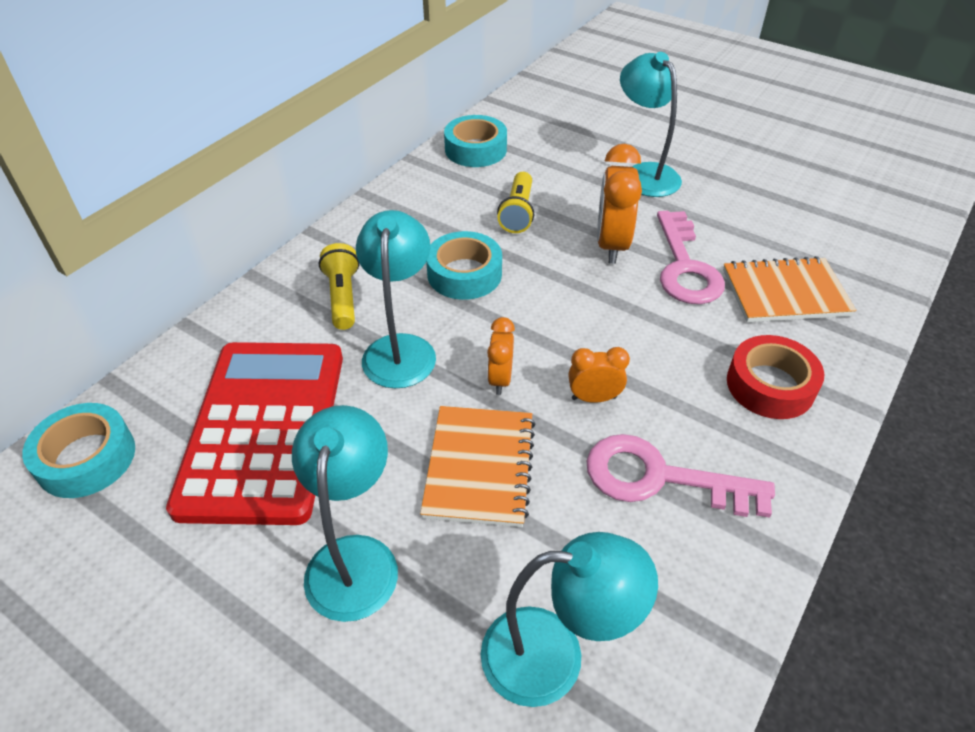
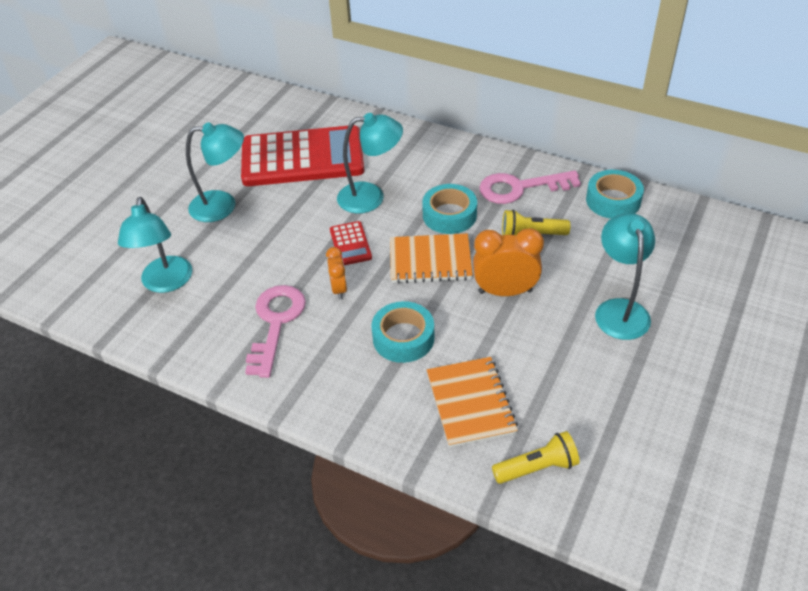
camera: 85 degrees right, 0 degrees up
(86, 458) = (280, 107): turquoise tape -> turquoise tape (403, 338)
(343, 297) = (413, 164): yellow flashlight -> yellow flashlight (537, 467)
(480, 467) = (280, 243): orange notebook -> orange notebook (430, 261)
(500, 379) = (350, 244): orange clock -> red calculator
(644, 174) = (619, 310): turquoise lamp -> turquoise lamp turned 60 degrees counterclockwise
(685, 267) = (489, 337): pink key -> pink key (520, 188)
(770, 385) = (361, 385): red tape -> none

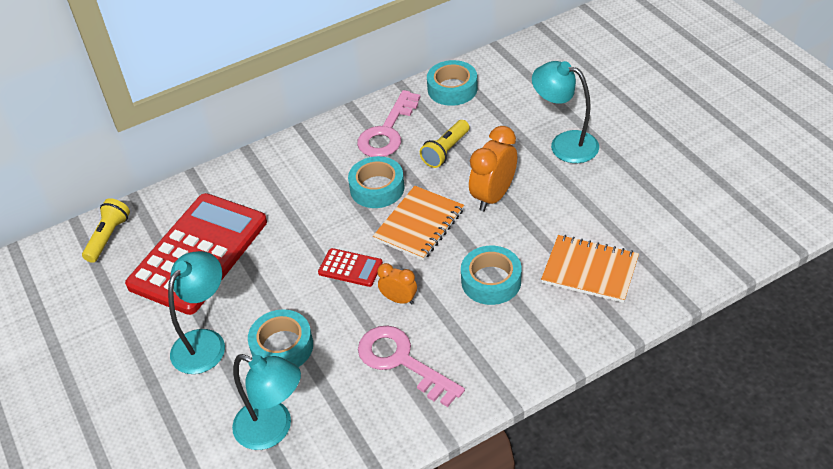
camera: 55 degrees left, 0 degrees up
(245, 247) = (282, 346): none -> turquoise tape
(371, 197) = (304, 228): turquoise lamp -> none
(537, 467) = (675, 261): yellow flashlight -> yellow flashlight (108, 237)

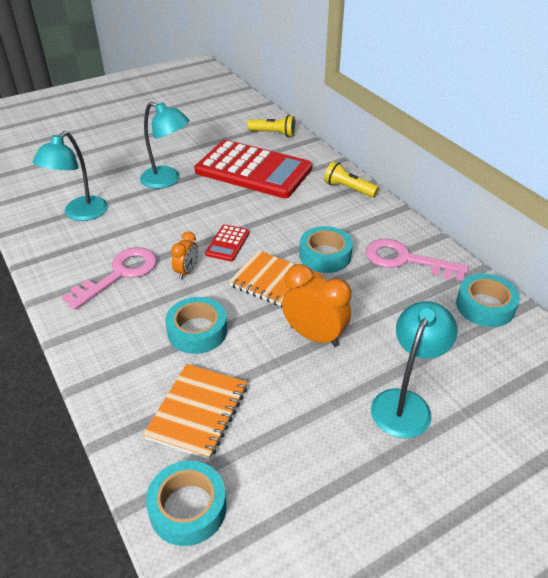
camera: 85 degrees right, 5 degrees down
(282, 346) = (153, 213): turquoise tape -> turquoise tape (188, 508)
(445, 151) = (381, 301): yellow flashlight -> yellow flashlight (348, 189)

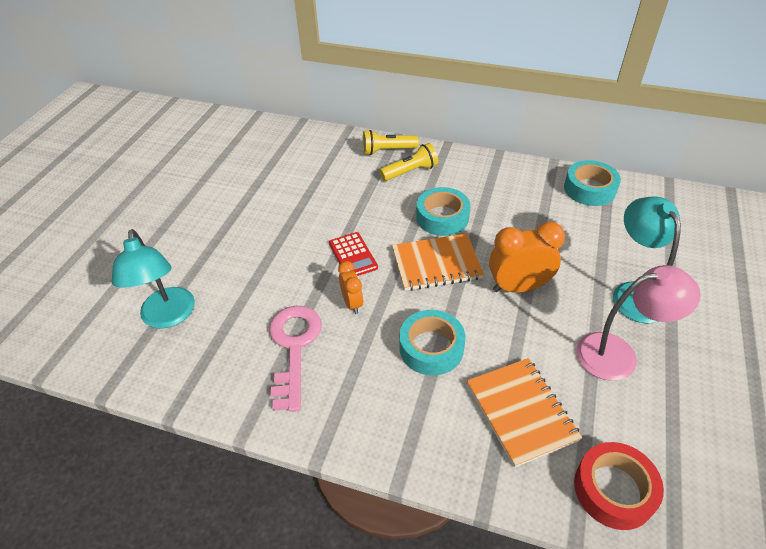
camera: 40 degrees left, 5 degrees up
(167, 180) = (215, 230): turquoise lamp -> none
(188, 508) = (614, 490): turquoise tape -> red tape
(253, 170) = (286, 176): red calculator -> none
(273, 133) = (259, 133): yellow flashlight -> yellow flashlight (410, 172)
(324, 433) = (618, 354): none -> pink lamp
(405, 260) = (501, 186): pink key -> none

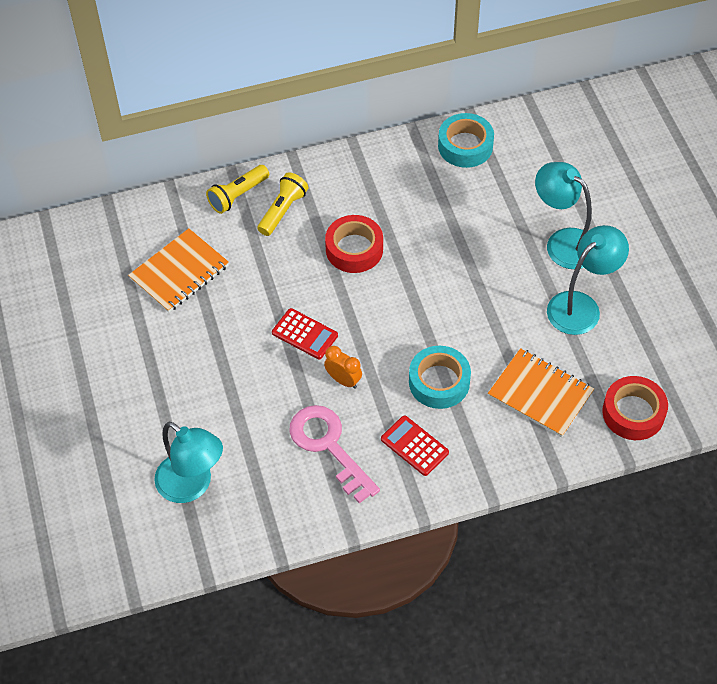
camera: 35 degrees left, 10 degrees up
(364, 389) = (414, 446): none -> red calculator
(436, 264) = (386, 302): orange notebook -> orange notebook (179, 272)
(442, 217) = (354, 249): turquoise tape -> red tape
(518, 287) = (470, 287): orange clock -> none
(618, 354) = (581, 306): pink lamp -> turquoise lamp

